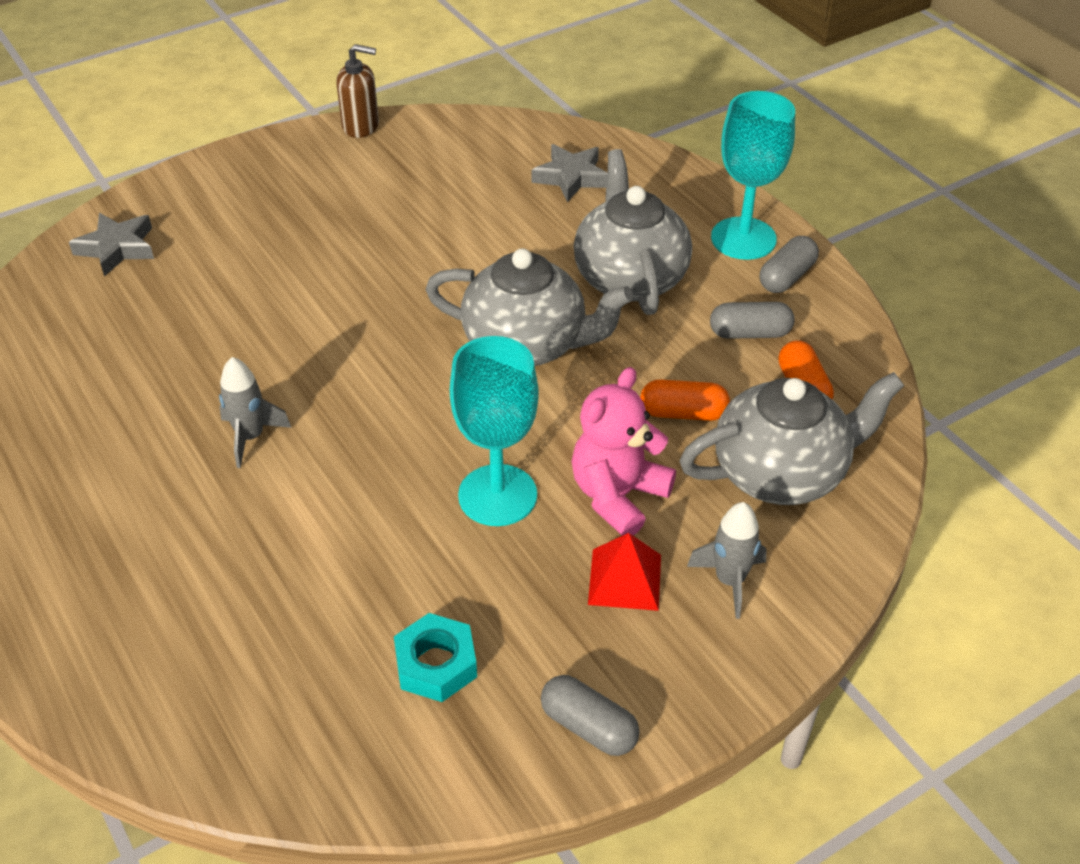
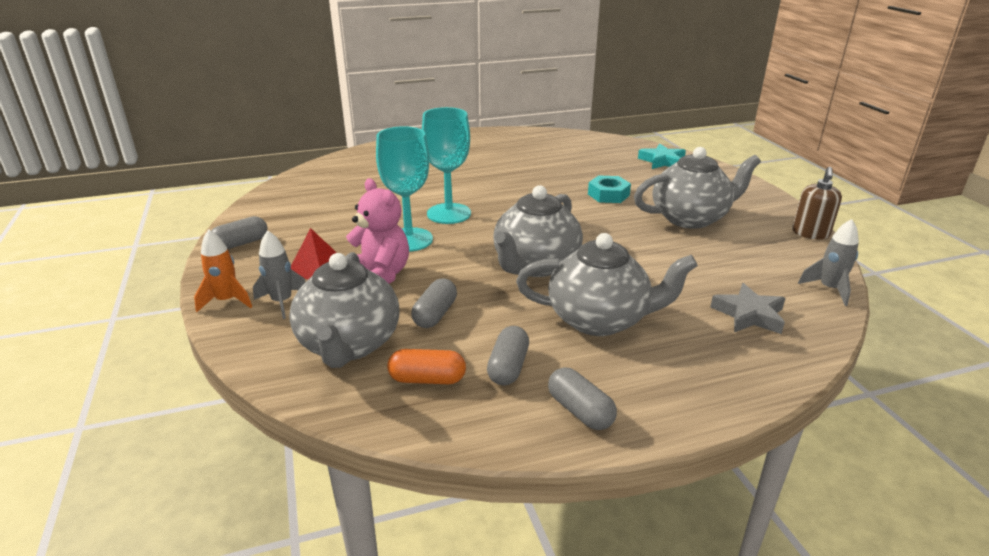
camera: 105 degrees right, 15 degrees down
(117, 248) = (662, 161): grey star -> turquoise star
(250, 437) = (495, 184): grey rocket -> grey rocket (829, 289)
(340, 217) = (690, 218): none -> grey teapot
(436, 664) = (315, 213): turquoise nut -> turquoise nut (608, 195)
(683, 413) = (435, 314): orange capsule -> grey capsule
(743, 238) = (647, 397): turquoise goblet -> turquoise goblet (449, 213)
(758, 650) = (227, 301): none -> orange rocket

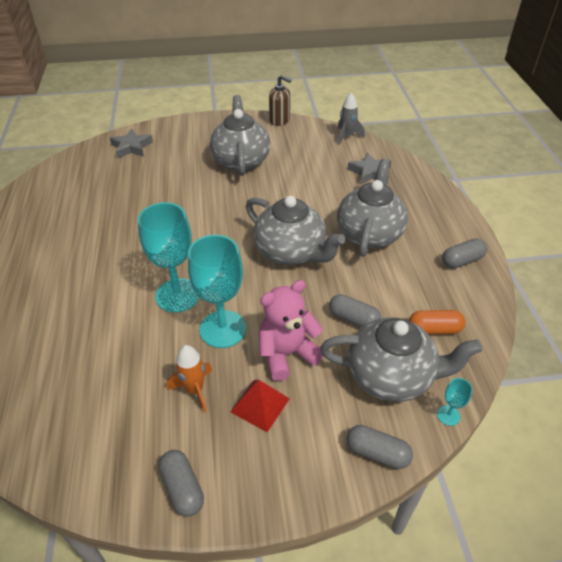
camera: 80 degrees left, 15 degrees up
(227, 301) = (310, 484): orange rocket -> orange rocket (194, 390)
(282, 302) = (320, 431): grey rocket -> none
(289, 389) = (448, 415): none -> turquoise goblet
(427, 379) = (434, 329): orange capsule -> orange capsule turned 75 degrees clockwise
(508, 367) = (420, 286): grey capsule -> grey capsule (377, 453)
(608, 195) = (183, 190): turquoise nut -> none
(662, 161) = (131, 147): turquoise star -> grey star

